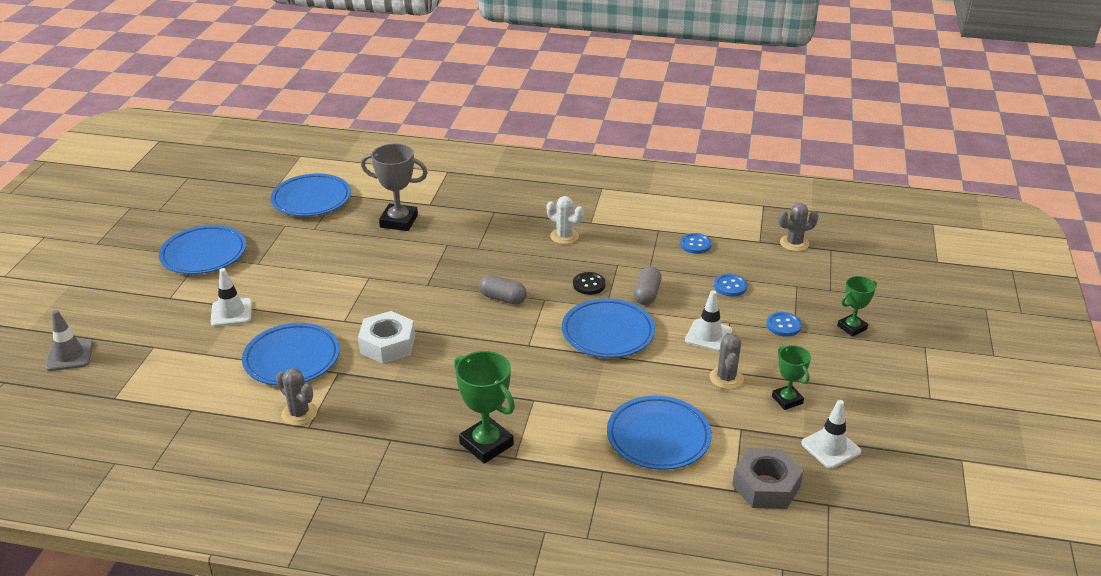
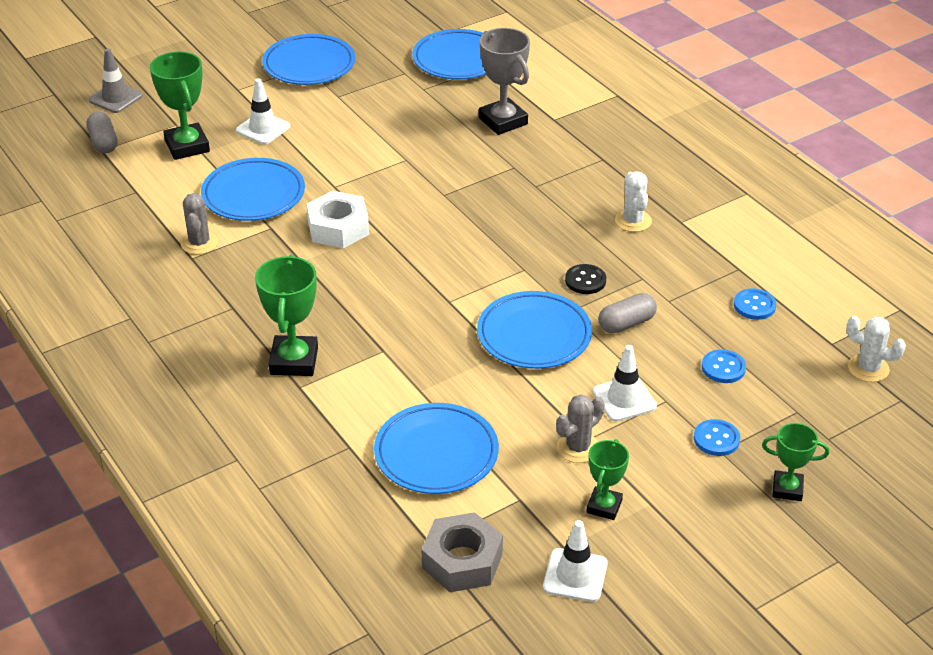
camera: 45 degrees right, 5 degrees up
(187, 356) = (187, 146): none -> green trophy
(503, 298) = (489, 246): grey capsule -> grey capsule (103, 142)
(794, 243) = (868, 368): grey cactus -> white cactus

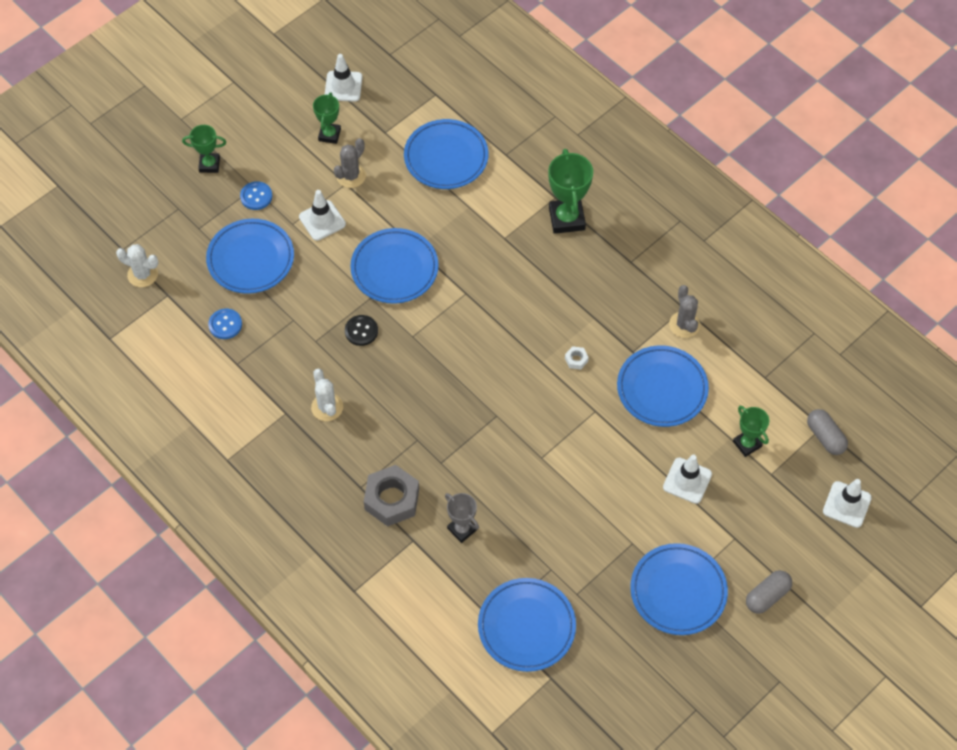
camera: 170 degrees right, 20 degrees up
(116, 98) = (847, 504): grey traffic cone -> white traffic cone
(187, 146) = (747, 444): green trophy -> green trophy, size x0.61
(338, 228) = (576, 359): white nut -> white nut, size x0.42
(462, 561) = (413, 86): grey nut -> grey nut (392, 499)
(503, 121) = (462, 529): grey trophy -> grey trophy, size x0.61
(626, 323) = (325, 291): grey capsule -> grey capsule (767, 596)
(723, 368) = (251, 259): blue button -> blue plate

